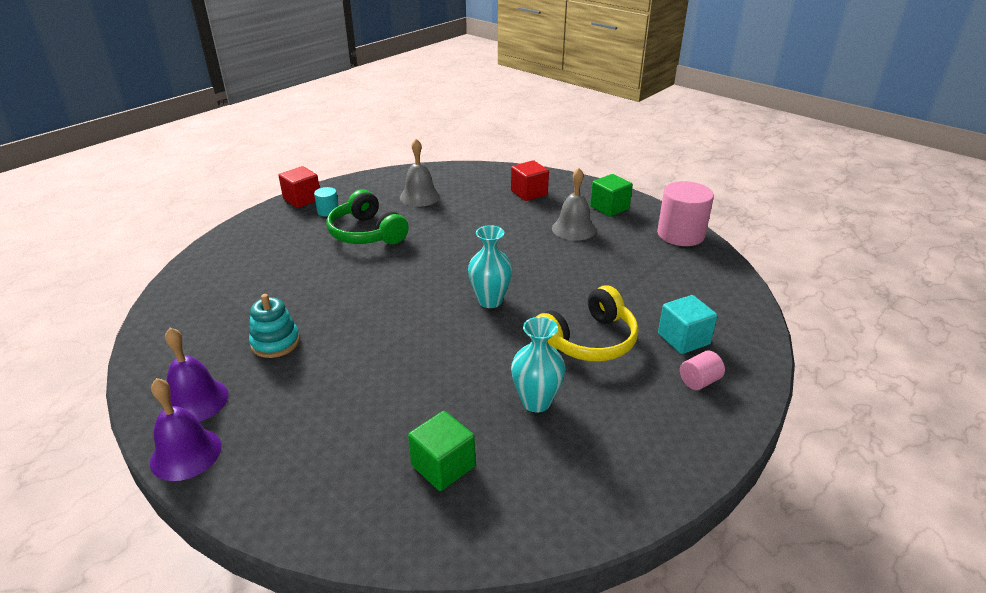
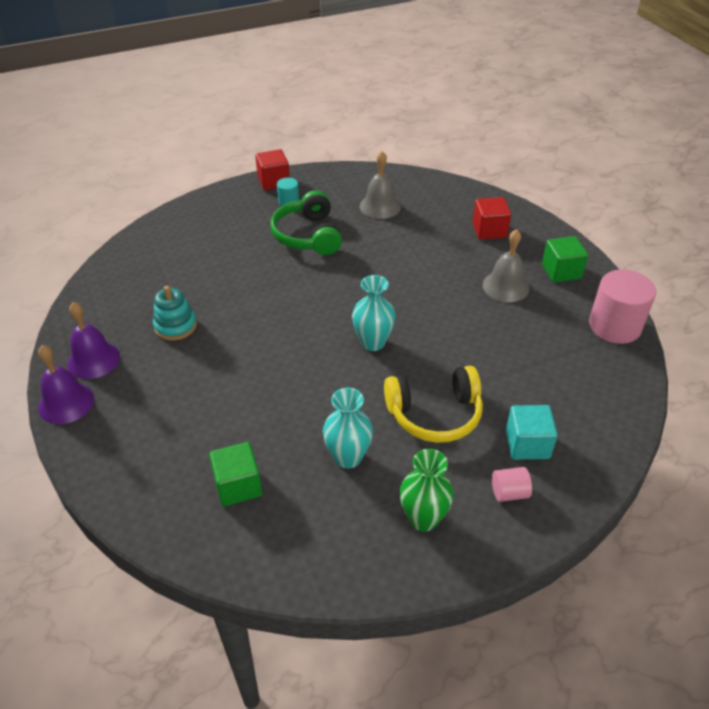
camera: 25 degrees right, 10 degrees up
(644, 429) = (423, 519): none -> green vase

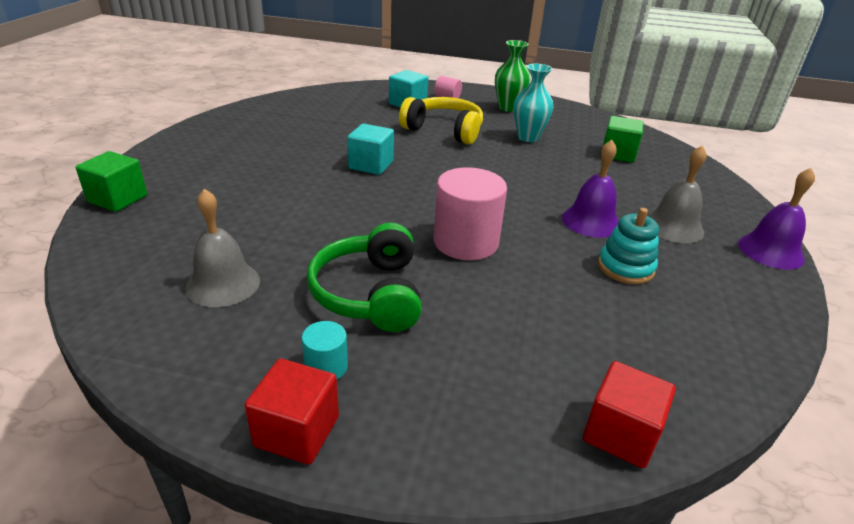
camera: 145 degrees left, 10 degrees down
(93, 360) = (738, 276): purple bell -> purple bell (591, 221)
(308, 235) = (369, 293): green headphones -> green headphones turned 150 degrees clockwise
(373, 342) = (434, 175): turquoise vase -> none
(429, 325) = (371, 165): none -> turquoise cube
(489, 230) = (176, 198): red cube -> red cube (620, 433)
(505, 286) = (264, 158): grey bell -> grey bell (673, 227)
(561, 271) = (201, 147): green cube -> green cube (118, 199)
(614, 326) = (246, 113): pink cylinder -> pink cylinder (466, 242)

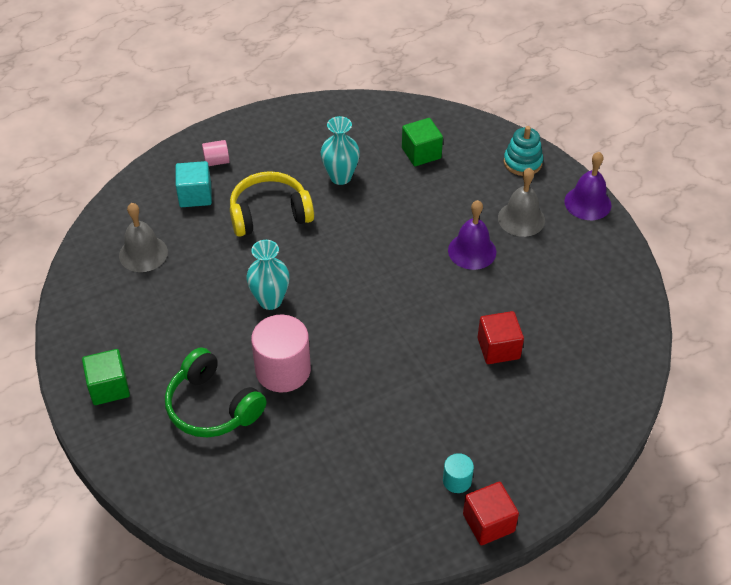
camera: 40 degrees left, 15 degrees up
(118, 199) = (147, 478): green cube -> green cube (109, 387)
(223, 284) = (330, 480): grey bell -> grey bell (143, 253)
(369, 293) = (418, 417): green headphones -> green headphones (212, 406)
(371, 165) = (270, 300): turquoise cube -> turquoise vase
(466, 242) = (421, 331): pink cylinder -> pink cylinder (283, 370)
(508, 108) = (282, 142): green vase -> none
(620, 433) = (617, 404): red cube -> red cube (498, 348)
(625, 267) = (527, 282): turquoise stacking toy -> turquoise stacking toy (522, 162)

